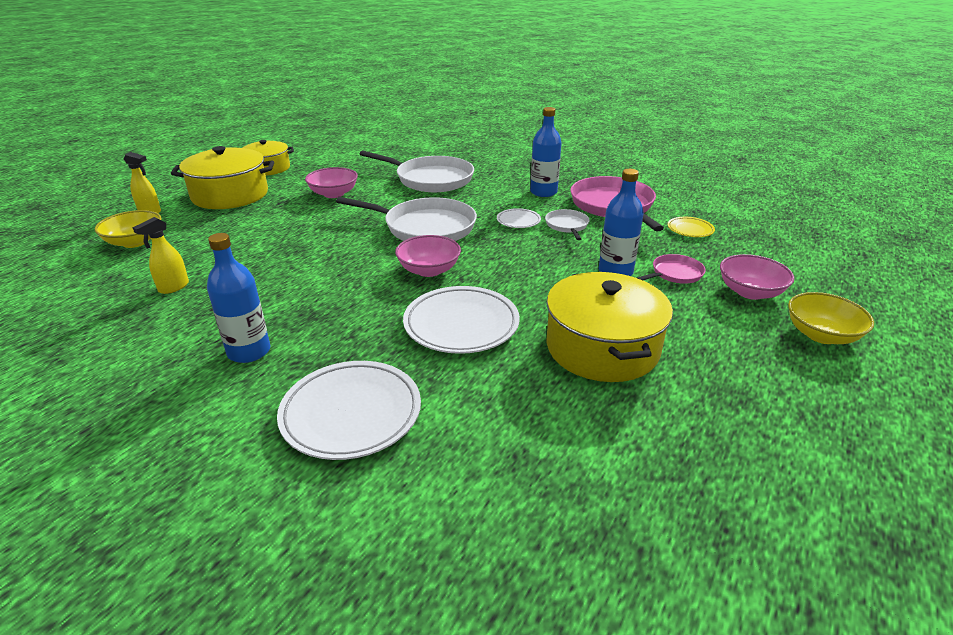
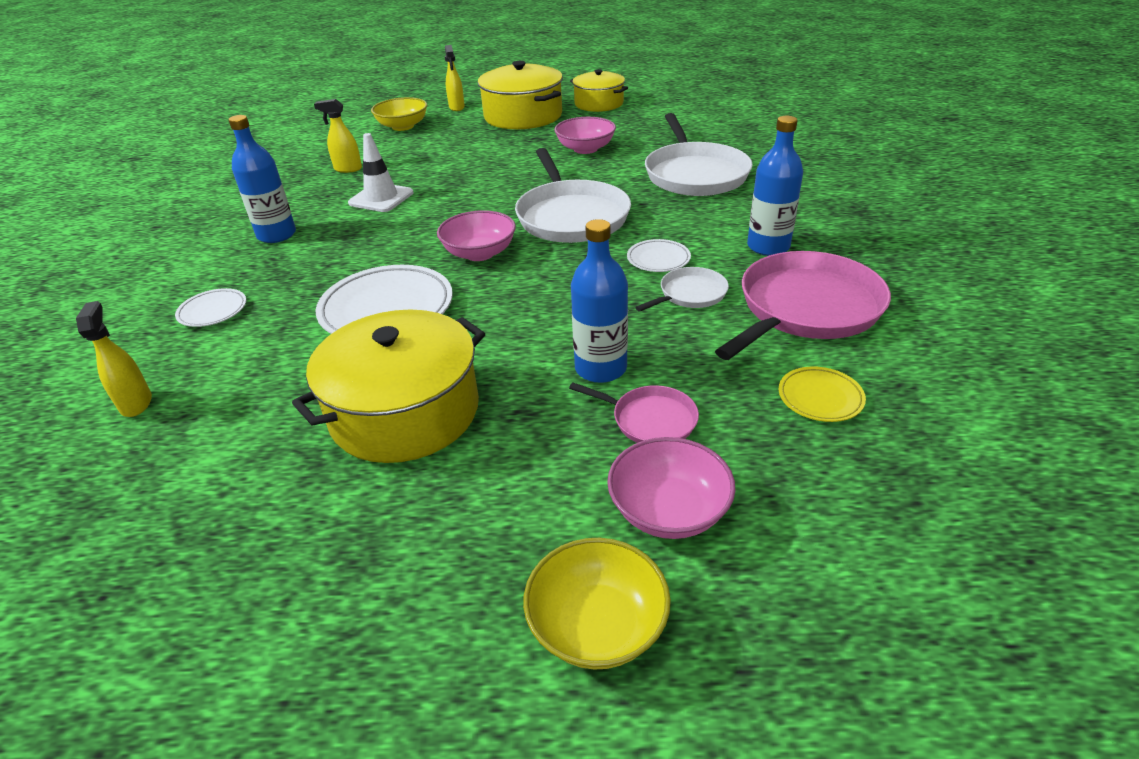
camera: 60 degrees right, 5 degrees up
(267, 285) = (381, 198): none -> white traffic cone
(351, 414) = (213, 311): white plate -> white plate, size x0.51
(468, 484) = (136, 403): none -> yellow spray bottle

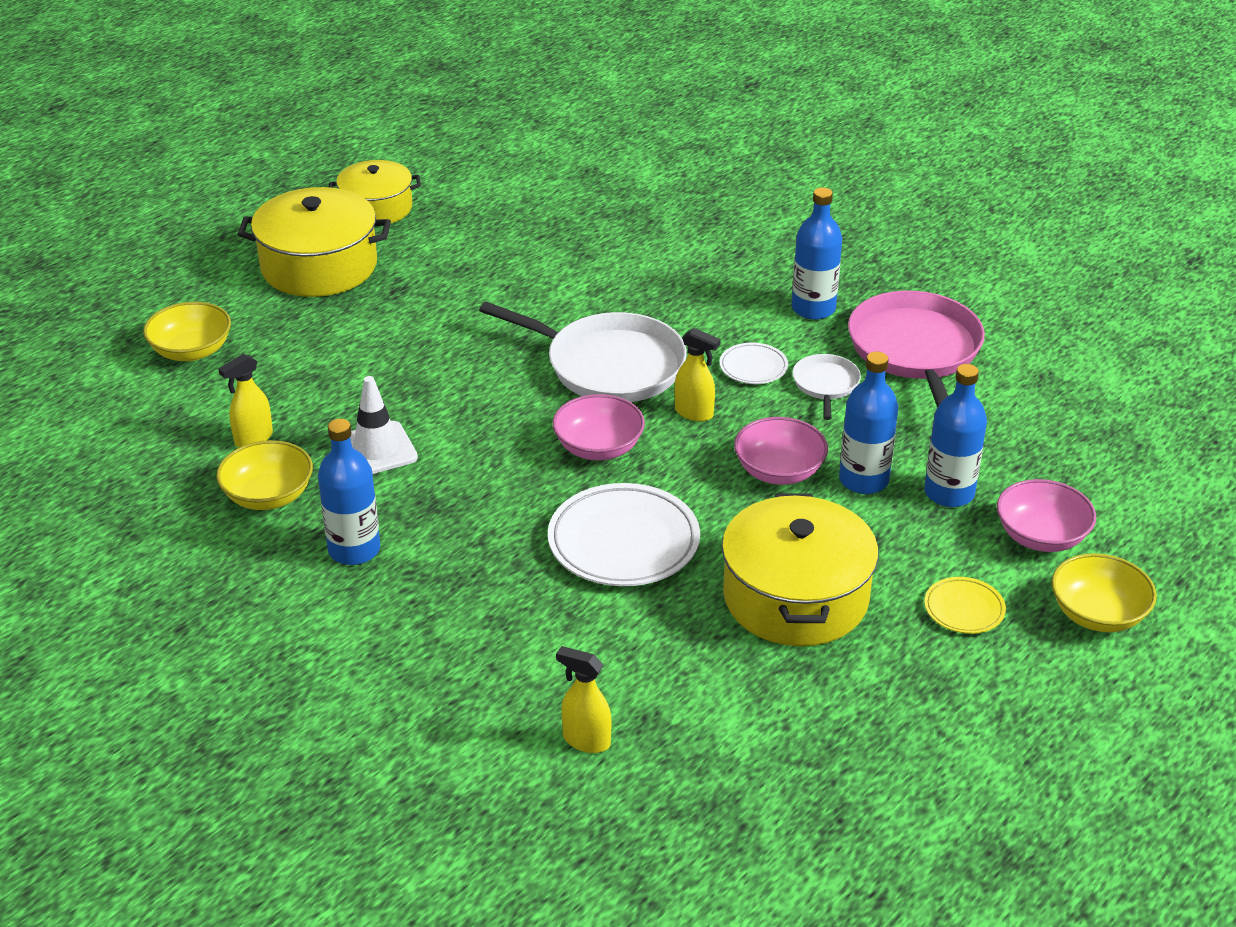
camera: 50 degrees left, 0 degrees up
(213, 311) = (470, 646): white plate -> none
(301, 194) = (268, 496): none -> yellow bowl
(457, 107) = (203, 290): yellow spray bottle -> yellow spray bottle (694, 413)
(585, 149) = (478, 279): pink bowl -> pink bowl (779, 471)
(650, 420) = (949, 493): pink pan -> blue bottle
(694, 174) = (637, 260): white pan -> none
(820, 398) = (1015, 413): yellow plate -> yellow plate (964, 609)

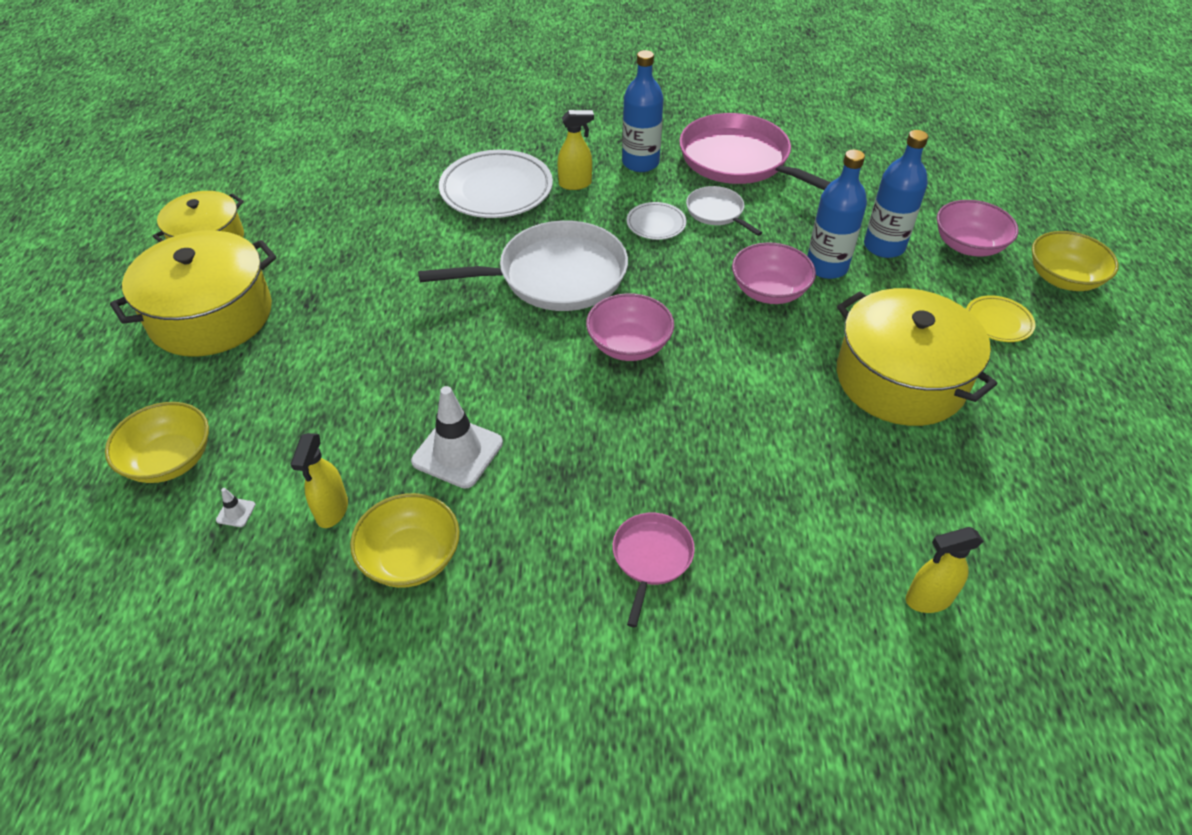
camera: 40 degrees left, 10 degrees up
(195, 406) = (236, 512): none -> white traffic cone
(354, 550) = (549, 558): blue bottle -> none
(422, 592) = (651, 558): none -> pink pan
(623, 542) = (741, 410): white plate -> white plate (496, 190)
(694, 413) = (660, 279): yellow spray bottle -> yellow spray bottle (575, 184)

